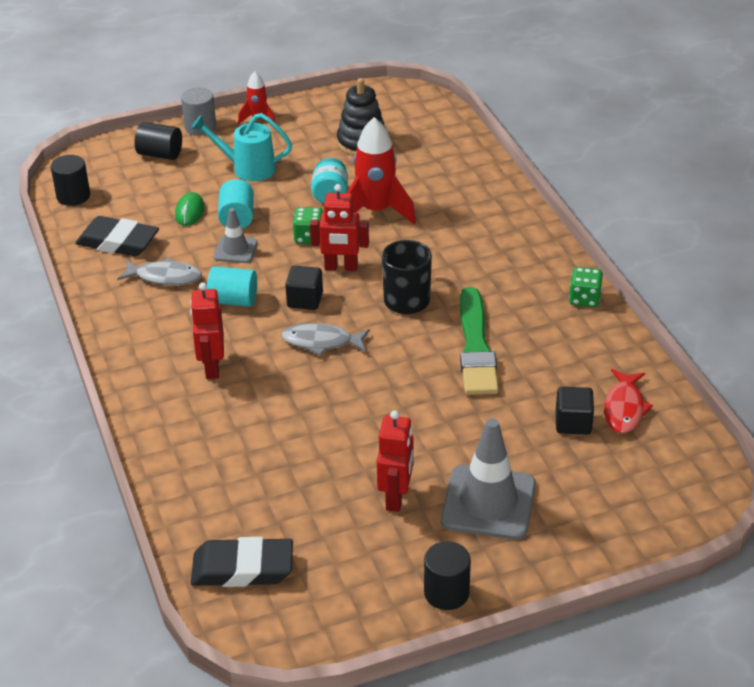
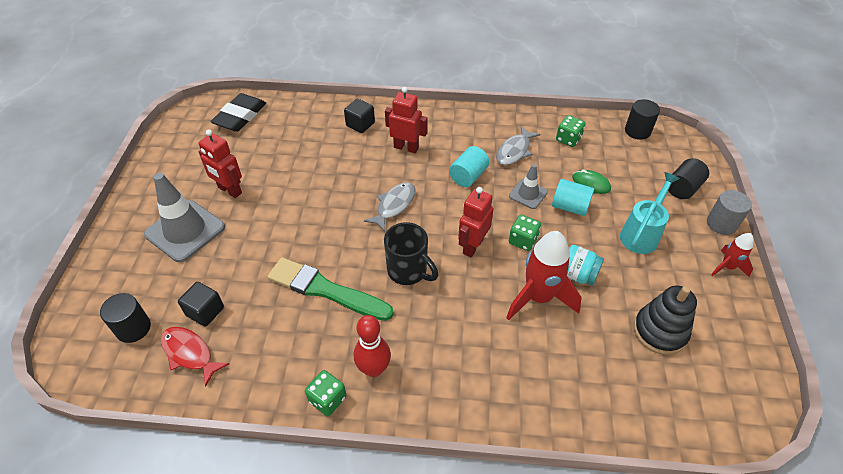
camera: 115 degrees right, 10 degrees up
(118, 242) = (568, 139): black eraser -> green dice
(305, 300) = (445, 212): black cube -> black cube (360, 124)
(446, 593) = (146, 185): black cylinder -> black cylinder (133, 328)
(533, 283) = (374, 369): none -> red bowling pin

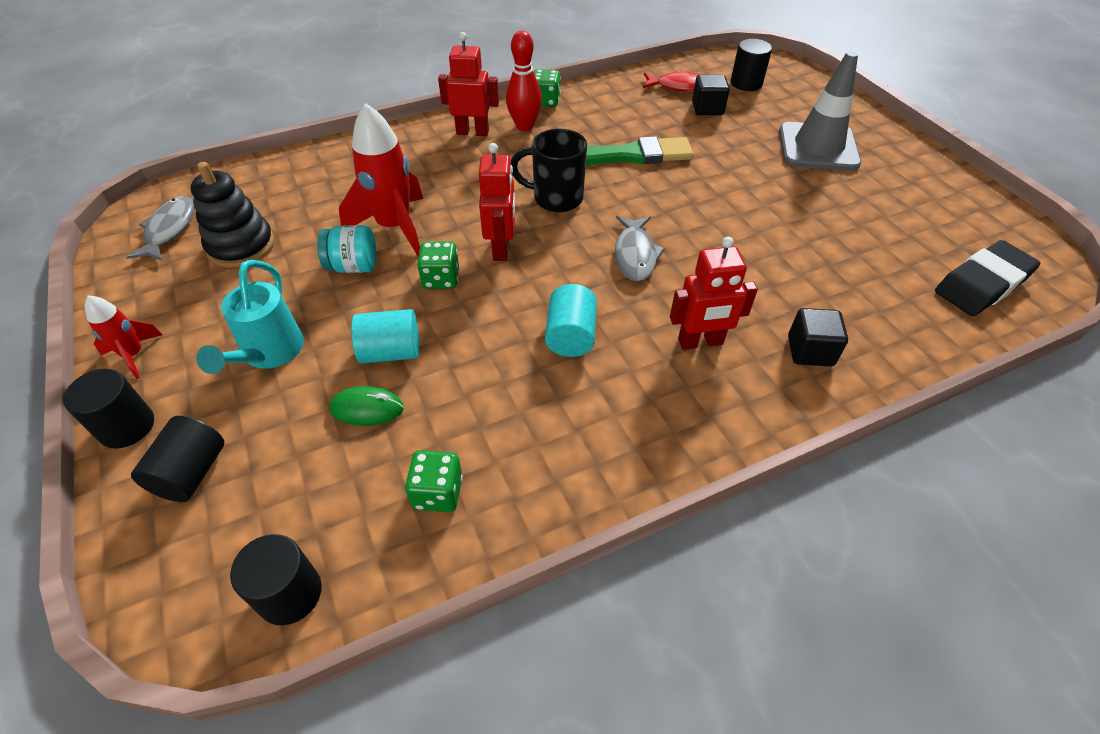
camera: 150 degrees right, 0 degrees up
(229, 190) = (838, 195): red robot -> red robot (472, 132)
(240, 116) = (982, 284): black eraser -> black eraser turned 60 degrees clockwise
(514, 151) = (525, 416): grey fish -> grey fish (170, 229)
(528, 194) = (464, 346): grey traffic cone -> none
(721, 224) = (127, 426): grey cylinder -> black cylinder

